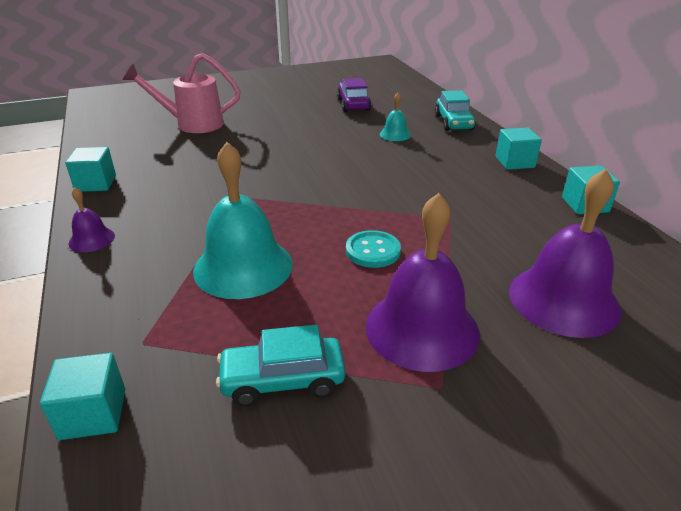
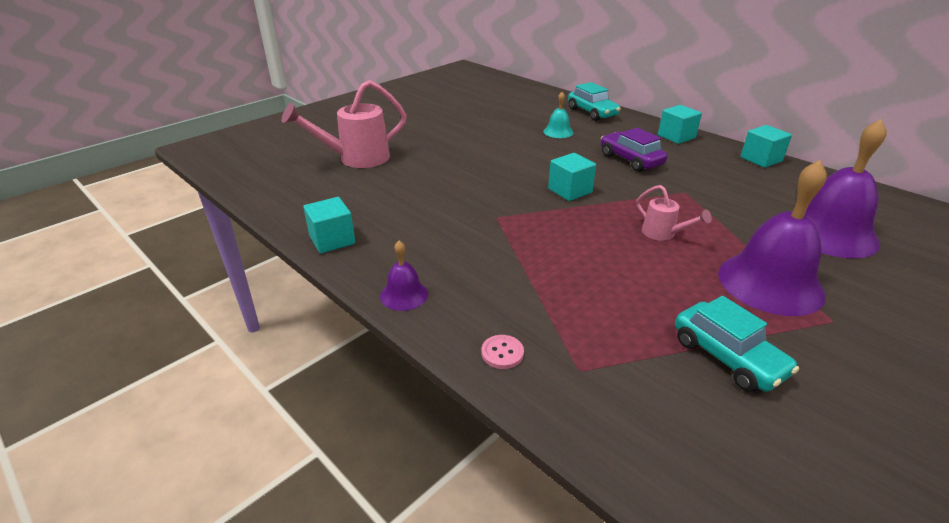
camera: 25 degrees left, 0 degrees up
(93, 414) = (619, 444): turquoise cube -> turquoise cube (570, 190)
(102, 308) = (502, 353): none -> pink button
(243, 267) = (579, 277): turquoise bell -> none
(283, 380) = (727, 357): turquoise car -> turquoise car turned 90 degrees counterclockwise
(353, 104) = (489, 111): purple car -> purple car (630, 160)
(373, 251) = (663, 234): turquoise button -> pink watering can

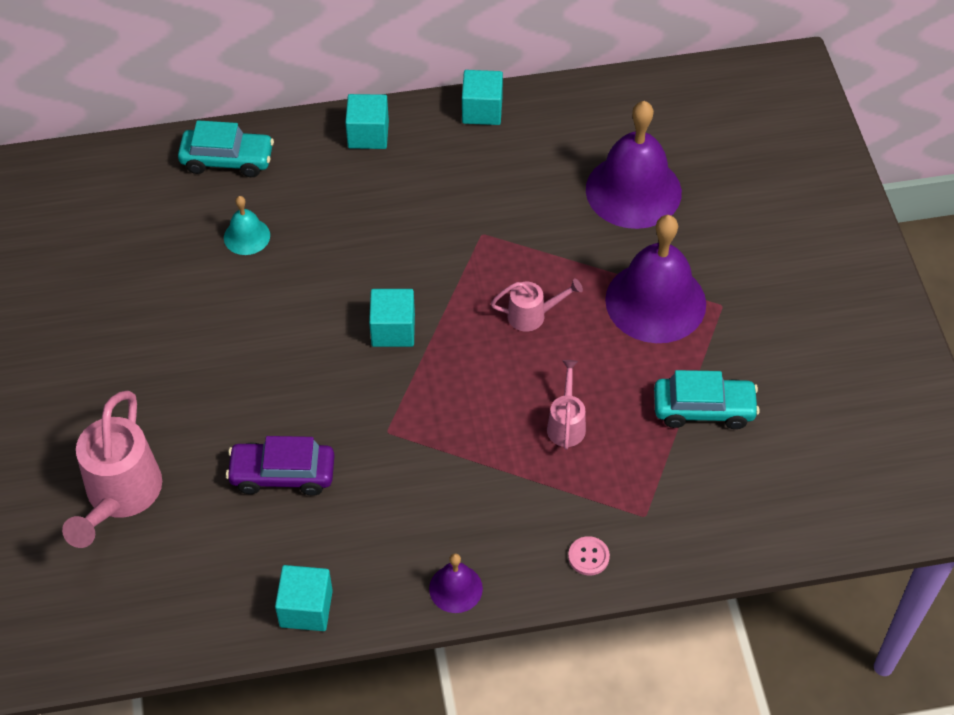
camera: 55 degrees left, 20 degrees up
(603, 286) = (566, 424): none -> pink watering can
(630, 160) = (380, 223): purple car -> purple car (282, 474)

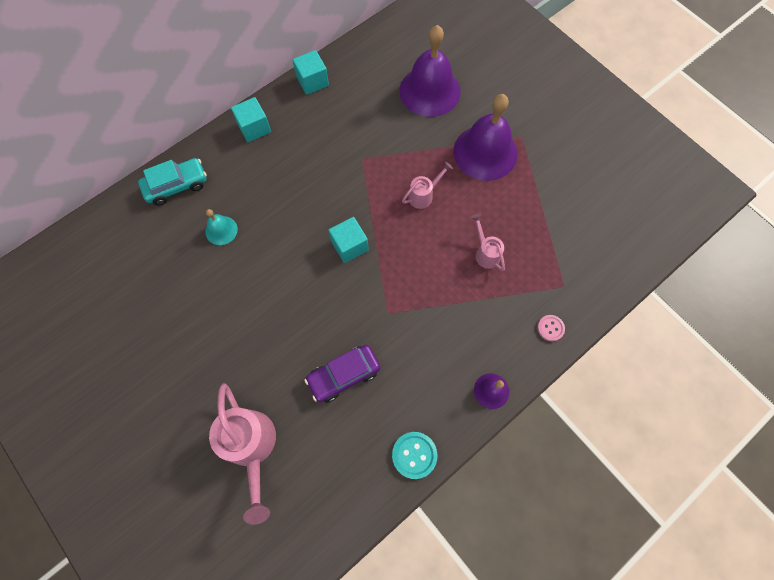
camera: 30 degrees left, 15 degrees up
(306, 608) = (414, 455): turquoise cube -> turquoise button
(703, 409) = (552, 204): turquoise car -> none

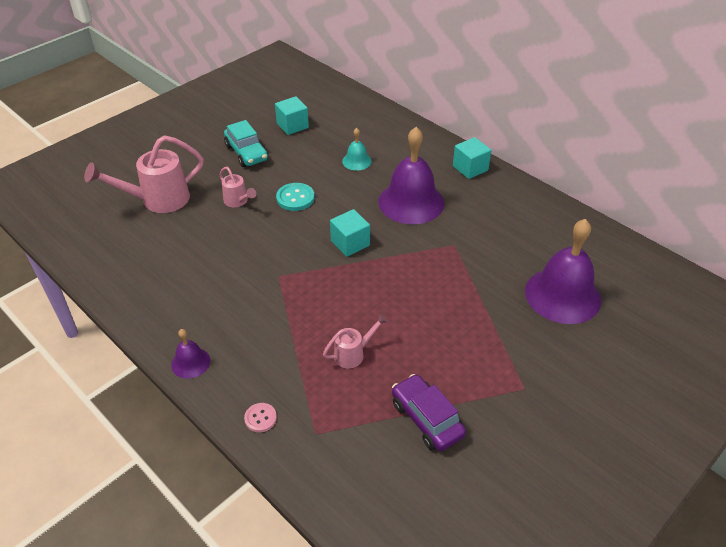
camera: 85 degrees right, 25 degrees down
(176, 185) = (397, 131): turquoise car -> turquoise car (246, 153)
(312, 81) = (540, 201): turquoise cube -> turquoise cube (292, 126)
(344, 375) = (216, 249): purple car -> purple car (426, 419)
(414, 455) = (133, 303): turquoise button -> turquoise button (295, 198)
(423, 195) = (418, 296): pink watering can -> pink watering can (238, 201)
(485, 152) = (489, 350): purple bell -> purple bell (411, 202)

